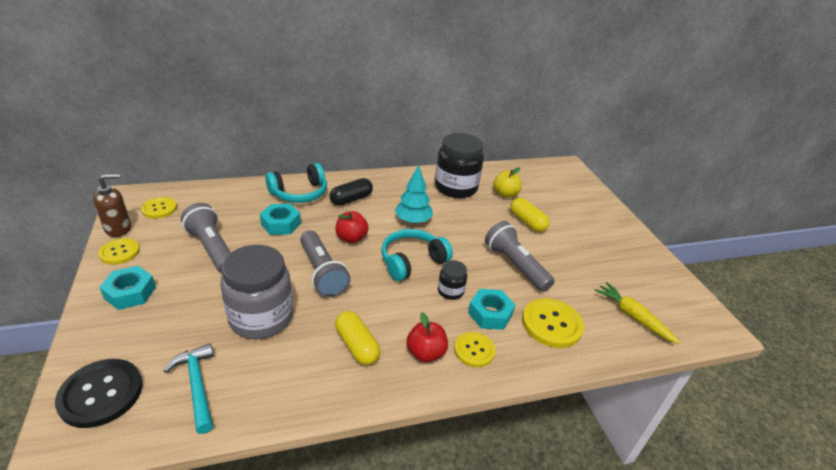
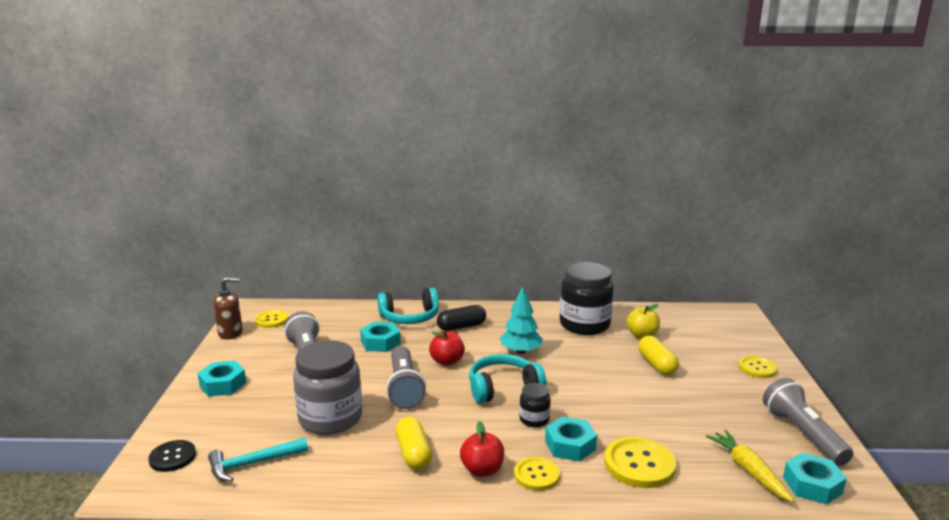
camera: 20 degrees right, 15 degrees down
(101, 394) = (172, 457): black button -> black button, size x0.64
(119, 252) = (225, 352): yellow button -> yellow button (757, 368)
(197, 386) = (253, 463): turquoise hammer -> turquoise hammer turned 105 degrees counterclockwise
(515, 265) = (621, 404): grey flashlight -> grey flashlight (802, 434)
(681, 323) = (812, 485): none -> turquoise nut

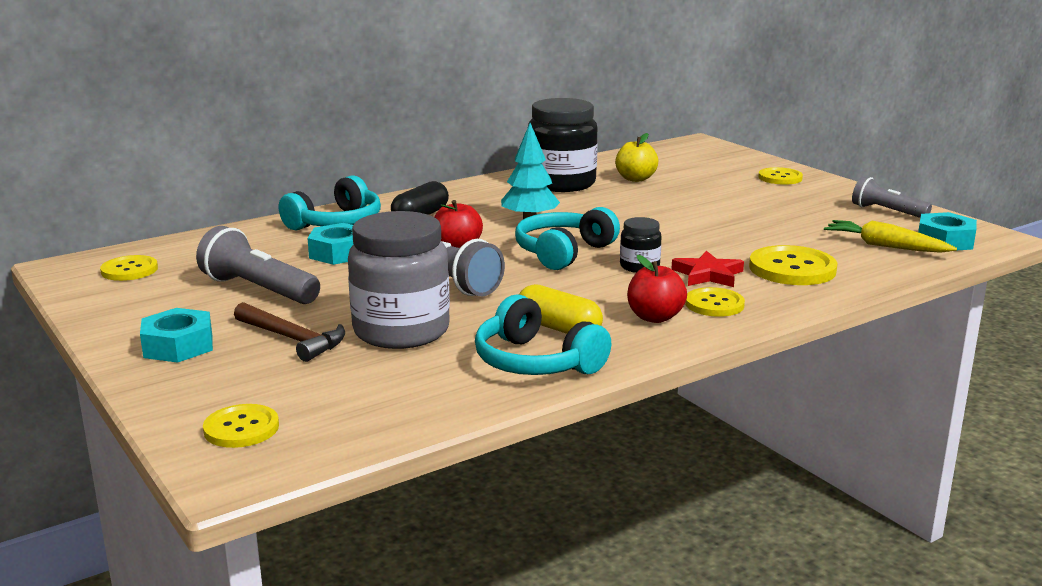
camera: 35 degrees left, 0 degrees up
(172, 457) = (241, 428): black button -> yellow button
(231, 333) = (85, 297): brown soap dispenser -> none
(253, 463) = (373, 397): turquoise hammer -> none
(274, 401) = (292, 339): none -> brown hammer
(364, 476) = (535, 362): none -> turquoise headphones
(570, 445) = (708, 275): turquoise nut -> red star
(657, 364) = (687, 196): yellow capsule -> none
(802, 434) = (886, 212): grey flashlight -> grey flashlight, size x0.66

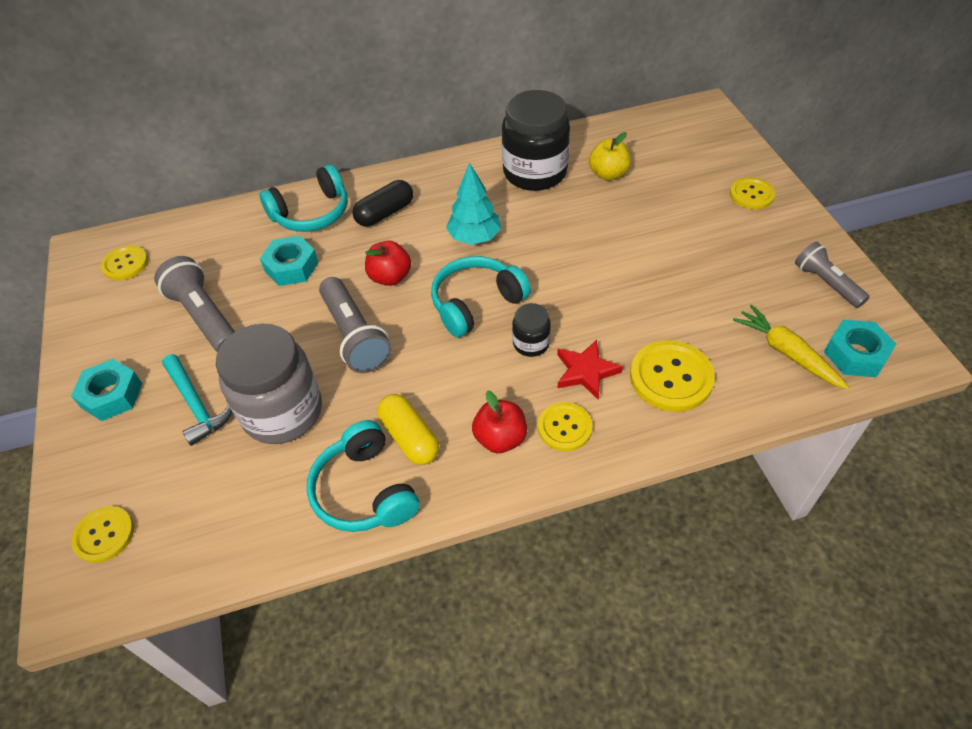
camera: 20 degrees right, 30 degrees up
(292, 339) = (196, 404): brown hammer -> turquoise hammer

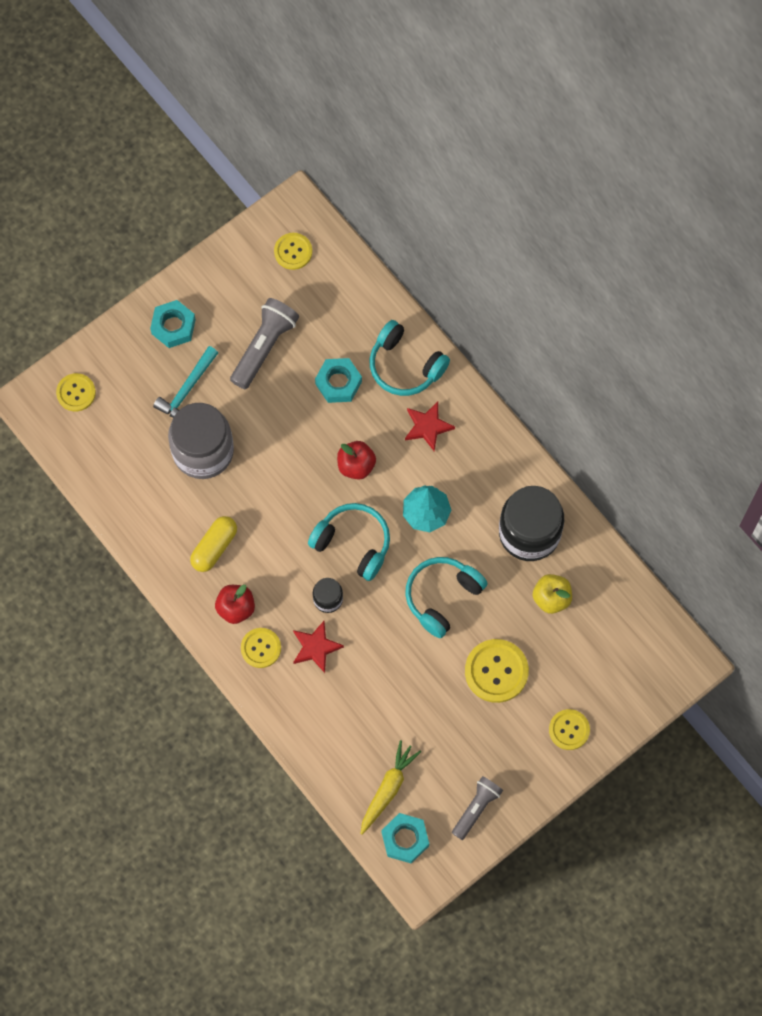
camera: 65 degrees right, 20 degrees up
(355, 336) = (287, 468): grey flashlight -> none
(364, 491) = (164, 536): turquoise headphones -> turquoise headphones (442, 597)
(385, 213) = (427, 427): black capsule -> red star
(671, 377) = (332, 709): yellow button -> yellow button (496, 671)

